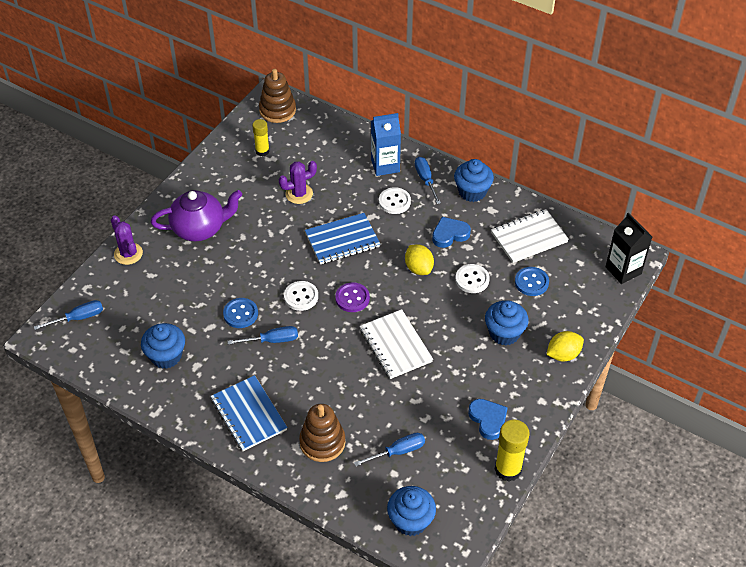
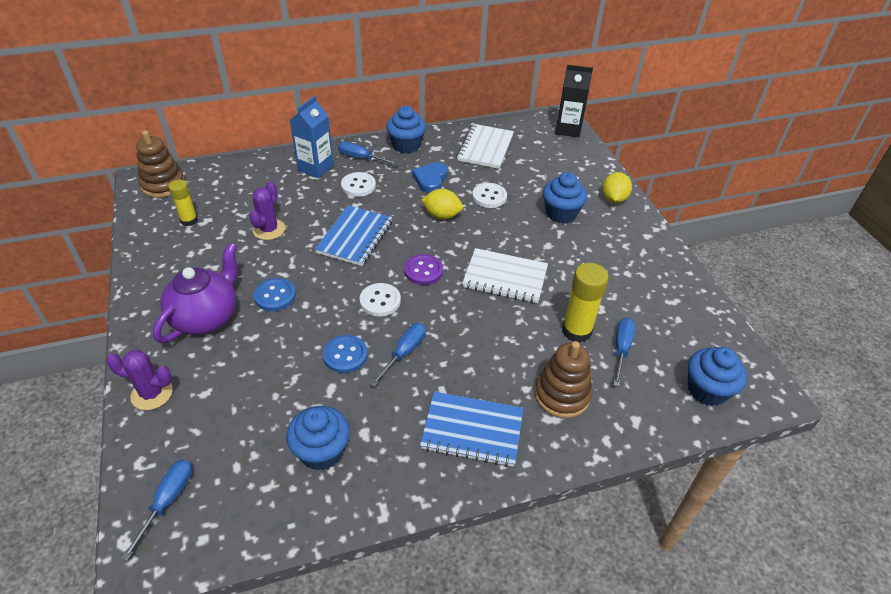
camera: 50 degrees left, 5 degrees down
(488, 420) = (638, 274): blue heart -> none
(508, 469) = (700, 295): yellow glue stick -> yellow glue stick (576, 331)
(531, 282) = (528, 172): blue button -> blue button (275, 296)

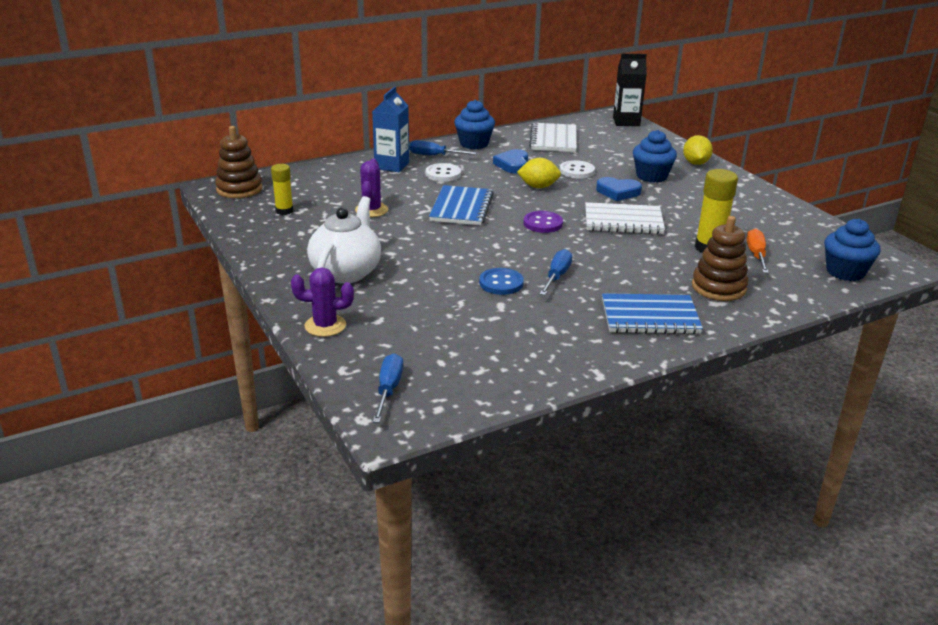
camera: 10 degrees left, 15 degrees down
(206, 317) = (346, 272): purple teapot -> white teapot
(275, 296) = (406, 252): blue button -> none
(321, 451) = (517, 344): blue cupcake -> none
(380, 301) = (513, 246): white button -> none
(517, 233) = (618, 192): none -> blue heart
(621, 349) = (756, 255): blue screwdriver -> orange screwdriver

